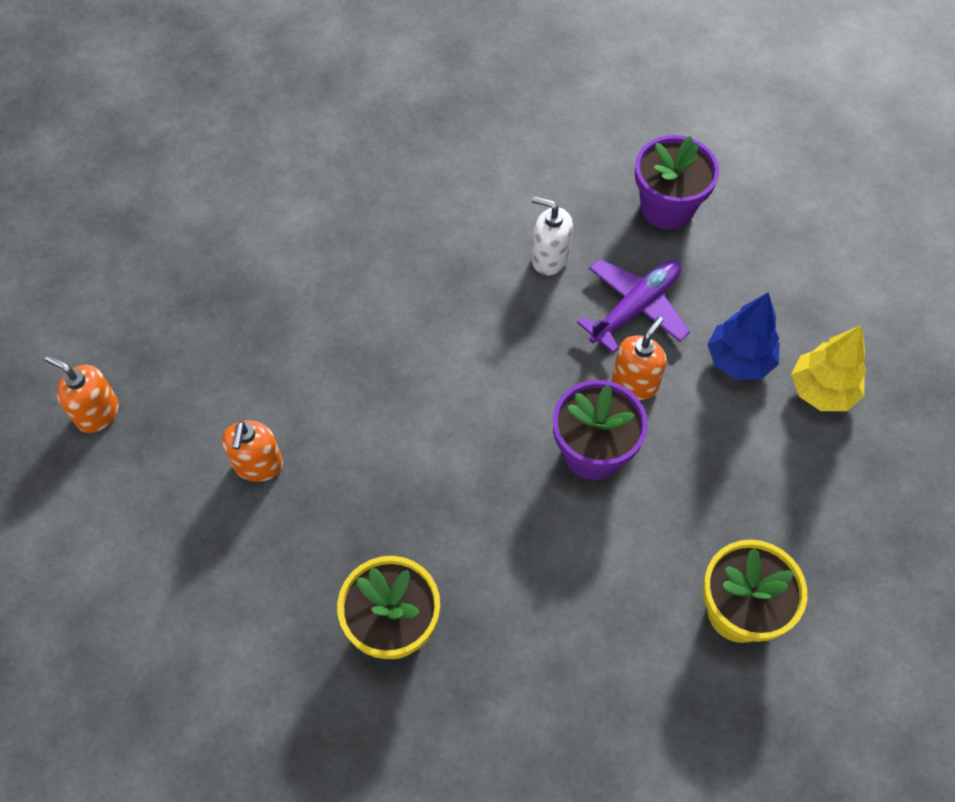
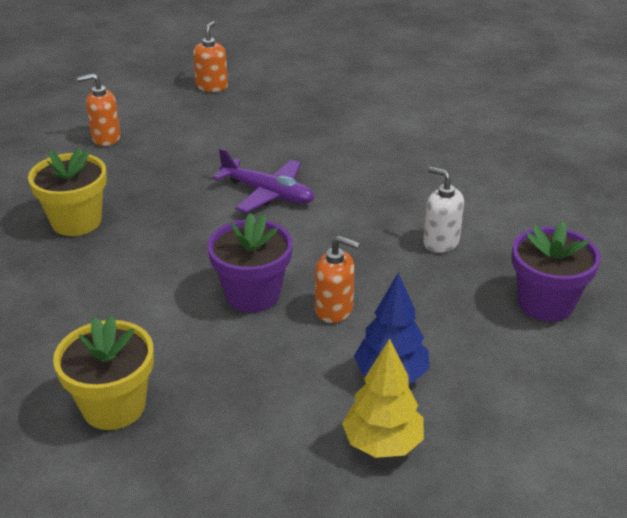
camera: 75 degrees right, 25 degrees down
(258, 465) = (192, 146): orange soap dispenser -> orange soap dispenser (106, 138)
(549, 258) = (440, 242): white soap dispenser -> white soap dispenser turned 60 degrees counterclockwise
(635, 308) = (416, 299): purple plane -> purple plane (268, 193)

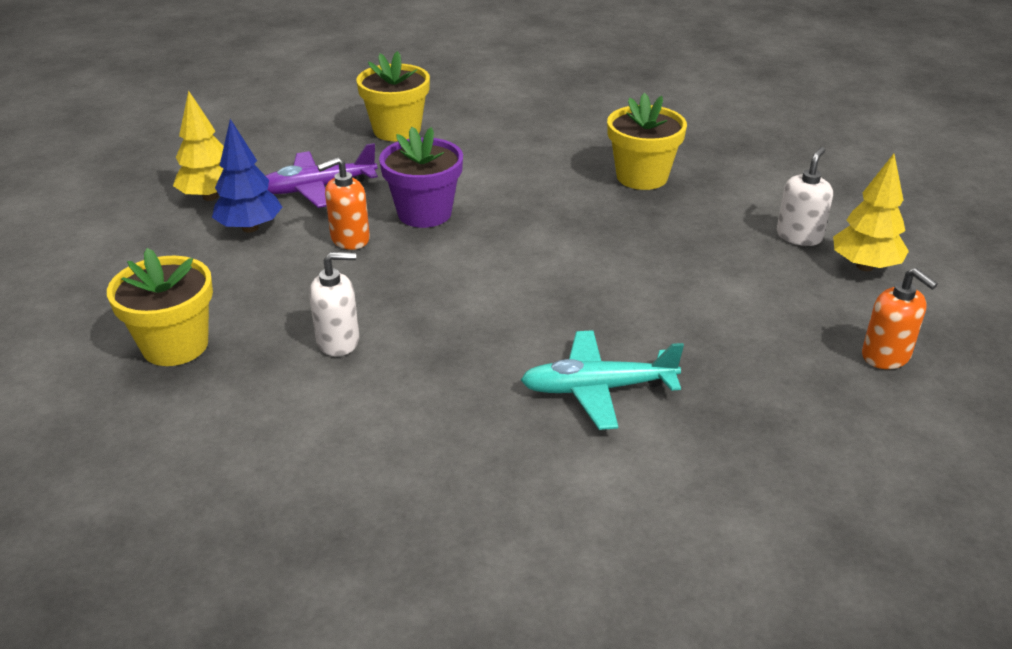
camera: 130 degrees right, 0 degrees up
(106, 138) = (799, 236): orange soap dispenser -> white soap dispenser
(122, 111) = (864, 266): none -> yellow tree
(268, 193) = (563, 283): purple plane -> purple plane (317, 188)
(350, 145) = (597, 389): none -> turquoise plane
(545, 303) = (175, 345): purple flower pot -> yellow flower pot

